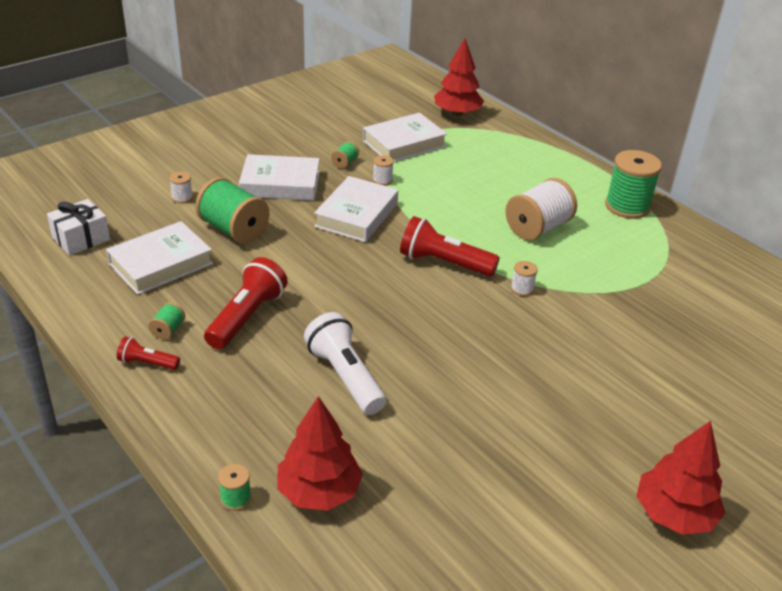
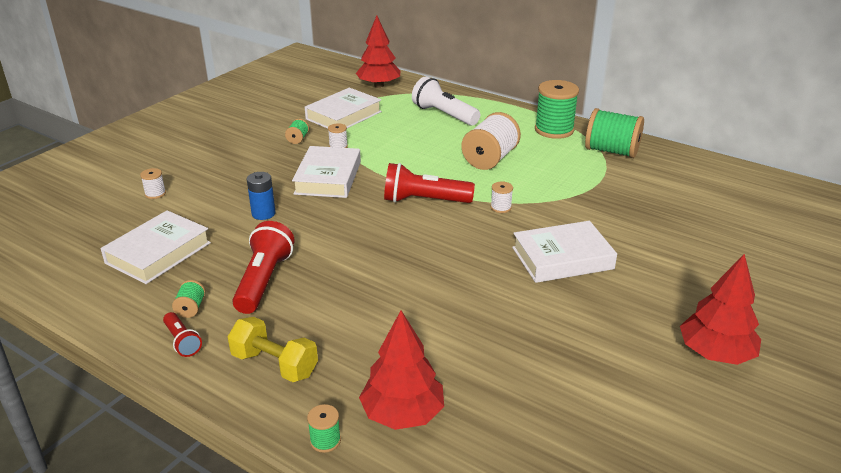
camera: 15 degrees left, 5 degrees down
(81, 238) = (66, 247): white gift -> none
(147, 363) = (182, 341): red flashlight -> red flashlight turned 120 degrees counterclockwise
(221, 408) = (275, 365): none -> yellow dumbbell
(234, 230) = (218, 211): green spool -> green spool (611, 151)
(276, 242) = (263, 213): none -> blue battery
(280, 184) = (245, 166): white book -> white book (562, 258)
(345, 376) = (380, 310): white flashlight -> white flashlight (444, 115)

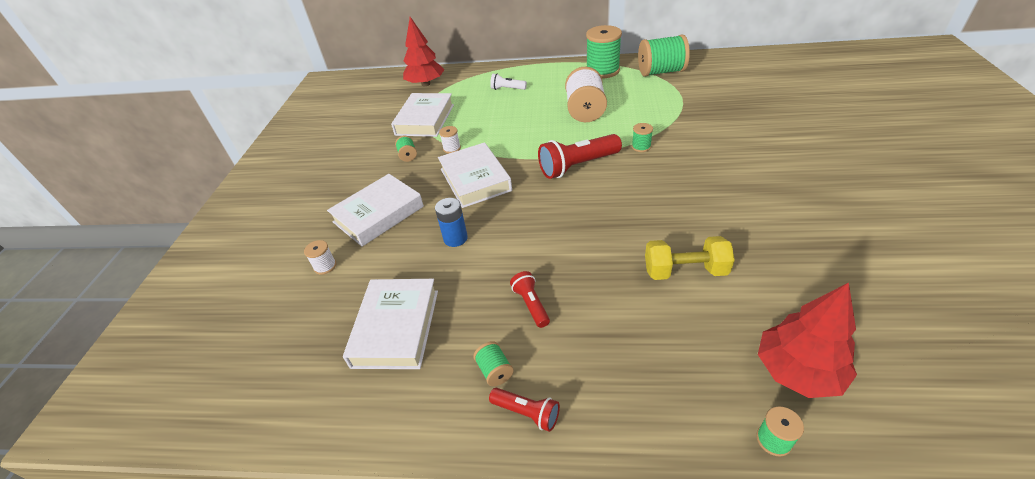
camera: 25 degrees left, 10 degrees up
(264, 280) = (531, 304): red flashlight -> red flashlight, size x0.53
(275, 365) = (639, 386): yellow dumbbell -> yellow dumbbell (685, 271)
(444, 115) = (507, 89): white flashlight -> white flashlight, size x0.53
(501, 207) = (641, 147): white spool -> green spool
(562, 258) = (734, 168): white book -> white book (378, 214)
(715, 354) = (919, 194): red tree -> none

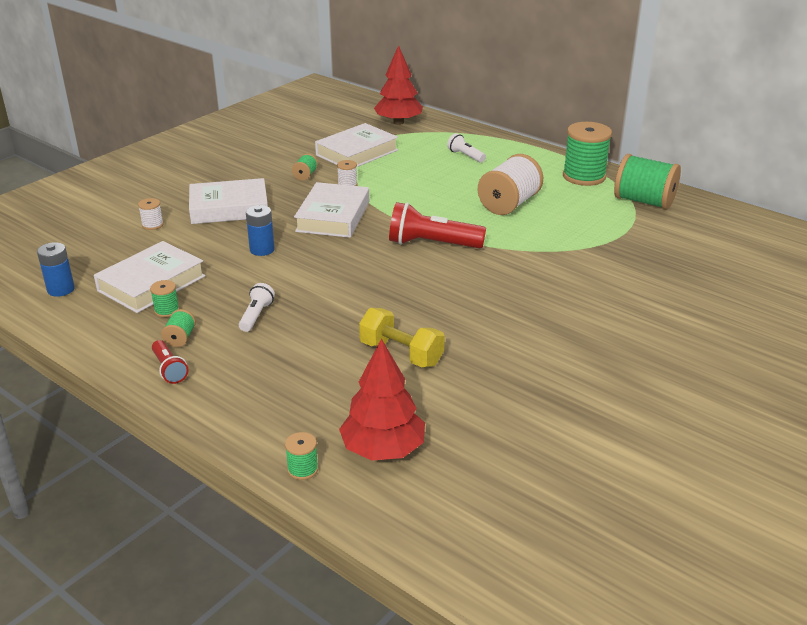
camera: 30 degrees right, 10 degrees down
(308, 390) = (61, 289): none -> blue battery
(531, 304) = (256, 315): red flashlight -> white flashlight
(641, 147) = (513, 254): green spool -> green spool (167, 310)

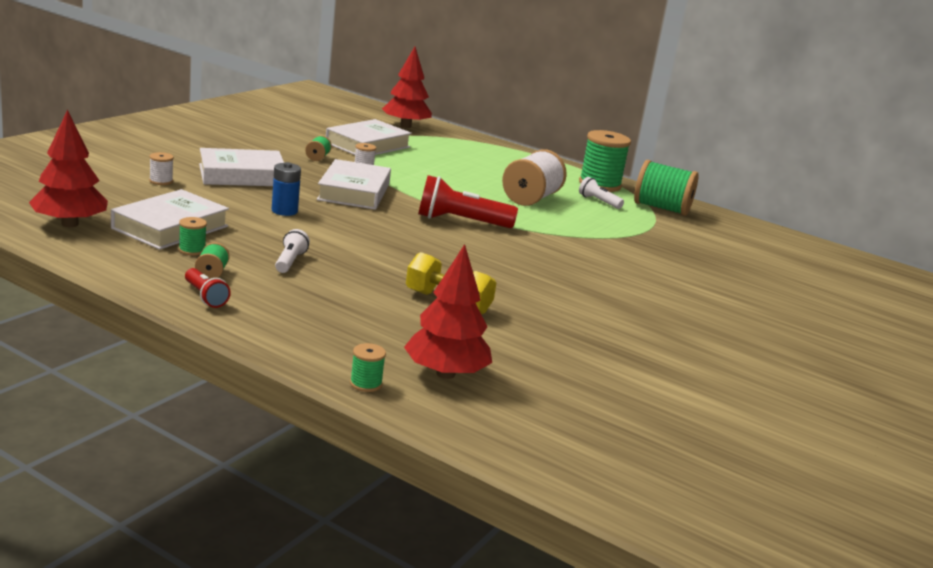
camera: 10 degrees left, 10 degrees down
(61, 289) = (69, 224): blue battery -> red tree
(465, 156) = (479, 158): white flashlight -> white flashlight (598, 201)

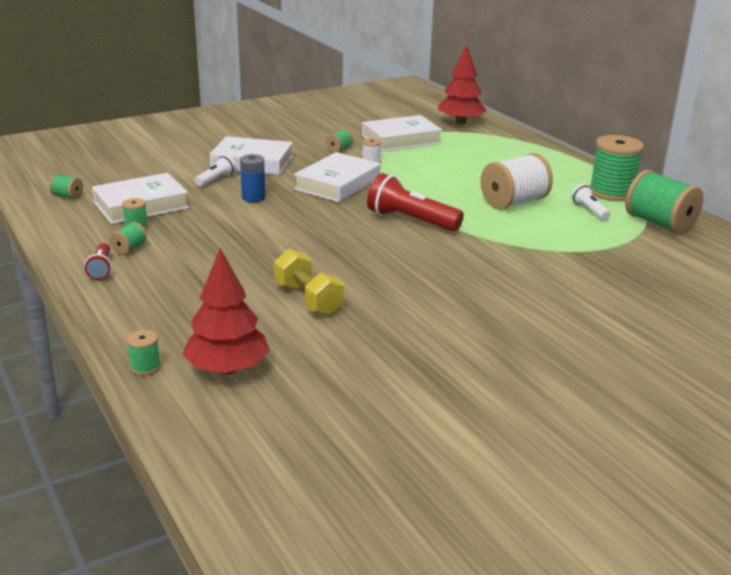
camera: 30 degrees right, 5 degrees up
(69, 224) = (67, 196): red tree -> green spool
(161, 181) = (178, 164): white spool -> none
(290, 261) = (206, 245): white flashlight -> white flashlight (216, 179)

